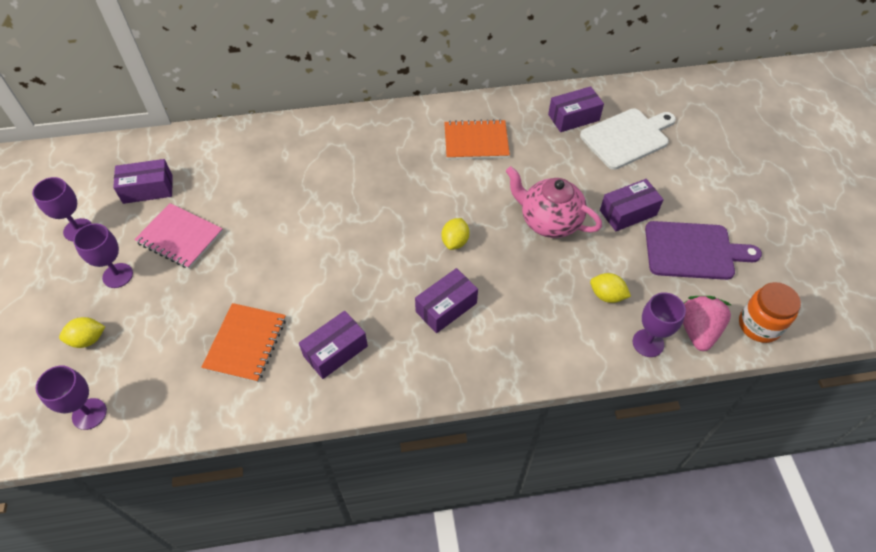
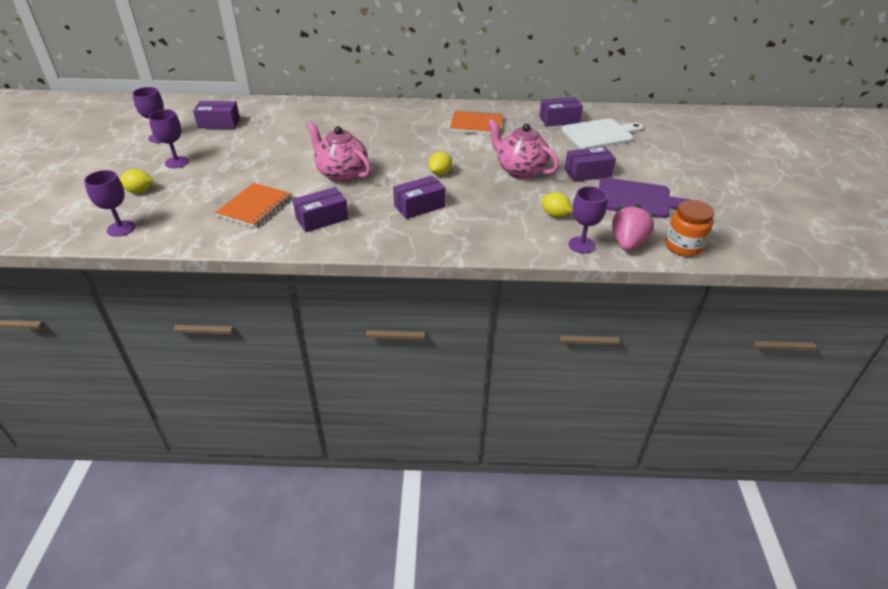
camera: 10 degrees right, 15 degrees down
(180, 237) = (231, 149): pink notebook -> none
(335, 263) = (341, 174): none -> pink teapot

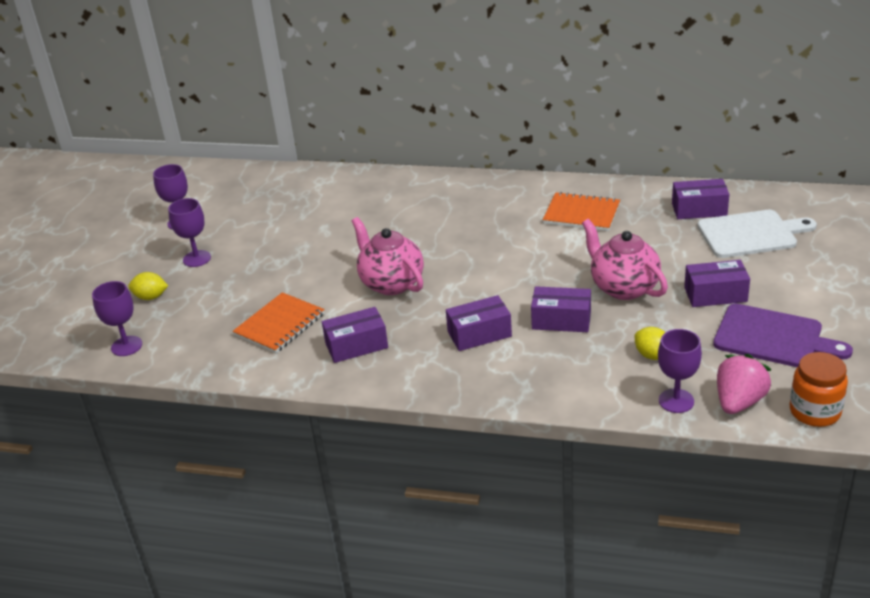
camera: 15 degrees right, 5 degrees down
(219, 123) = (253, 204): purple box -> purple box (561, 320)
(440, 173) = (516, 287): yellow lemon -> none

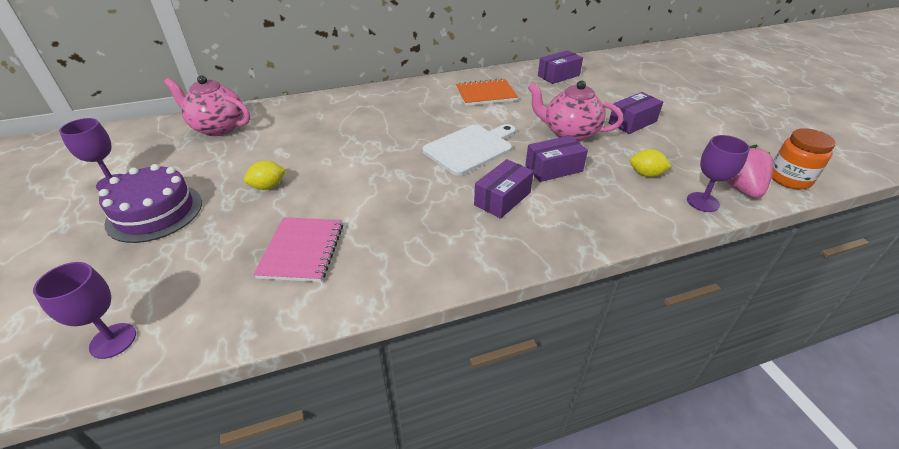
camera: 35 degrees left, 5 degrees up
(151, 297) = (117, 269): yellow lemon -> yellow lemon (268, 186)
(197, 259) = (155, 212): purple goblet -> purple cake
(279, 325) = (302, 250): orange notebook -> pink notebook
(356, 345) = (401, 245): purple box -> none
(391, 283) = (384, 179): pink teapot -> pink teapot (218, 128)
(751, 234) = (606, 82): white cutting board -> white cutting board (470, 148)
(773, 337) = (700, 139): purple cutting board -> none

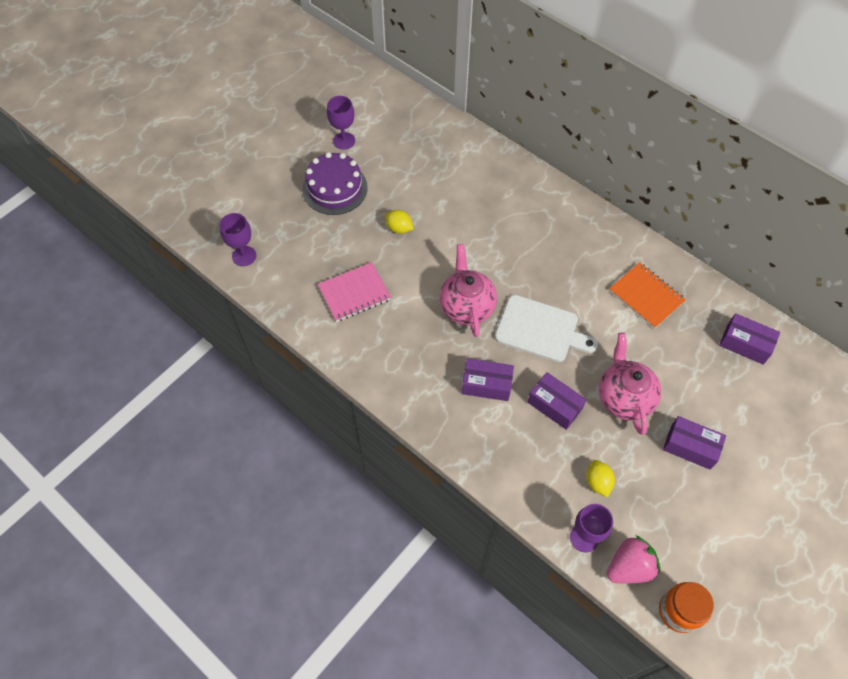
camera: 60 degrees right, 20 degrees up
(218, 128) = (441, 142): pink teapot -> pink teapot (466, 306)

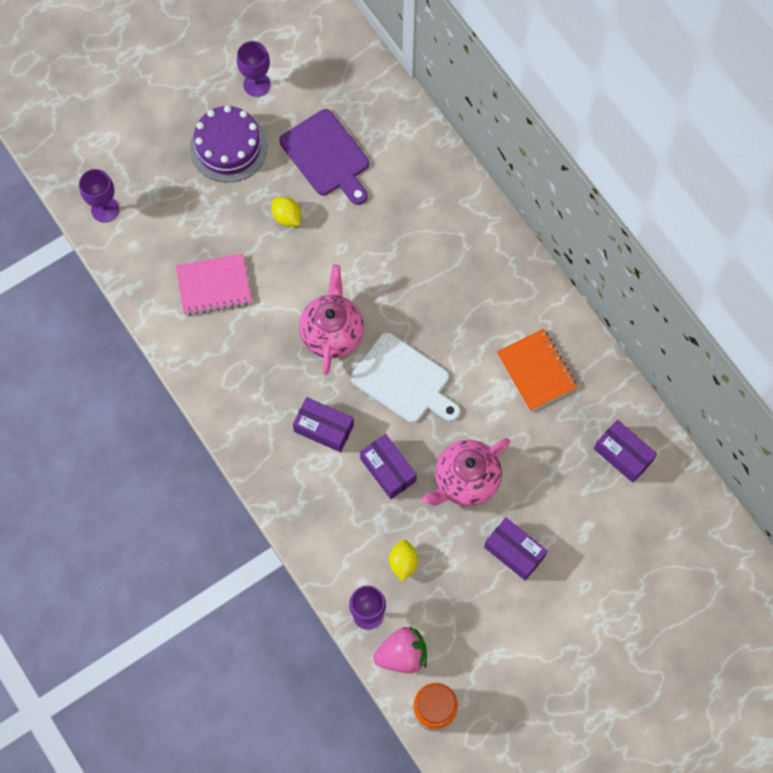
camera: 15 degrees right, 10 degrees up
(417, 178) = (327, 156): none -> purple cutting board
(624, 397) = (465, 480): pink teapot -> pink teapot turned 135 degrees counterclockwise

